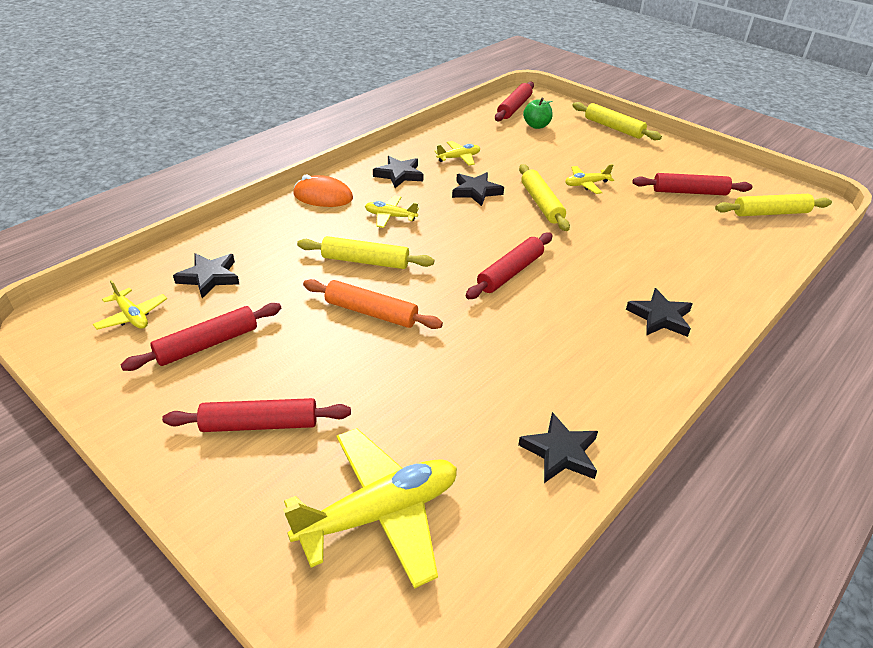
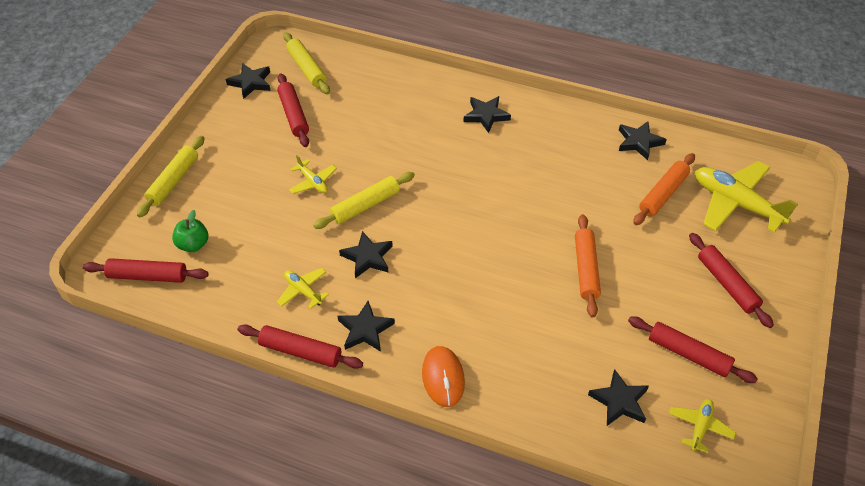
camera: 110 degrees left, 10 degrees up
(365, 261) = (526, 298): yellow rolling pin -> none
(390, 216) = (448, 307): yellow plane -> none
(444, 432) = (663, 194): none -> orange rolling pin
(510, 272) = (483, 202): red rolling pin -> red rolling pin (300, 351)
(746, 179) = (250, 83): none -> black star

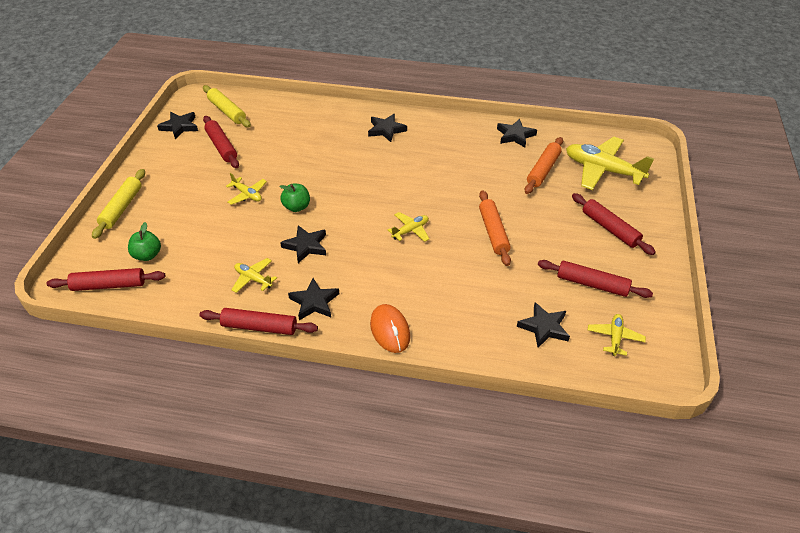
camera: 10 degrees left, 5 degrees down
(365, 205) = (296, 207): yellow rolling pin -> green apple
(490, 254) = (410, 230): none -> yellow plane

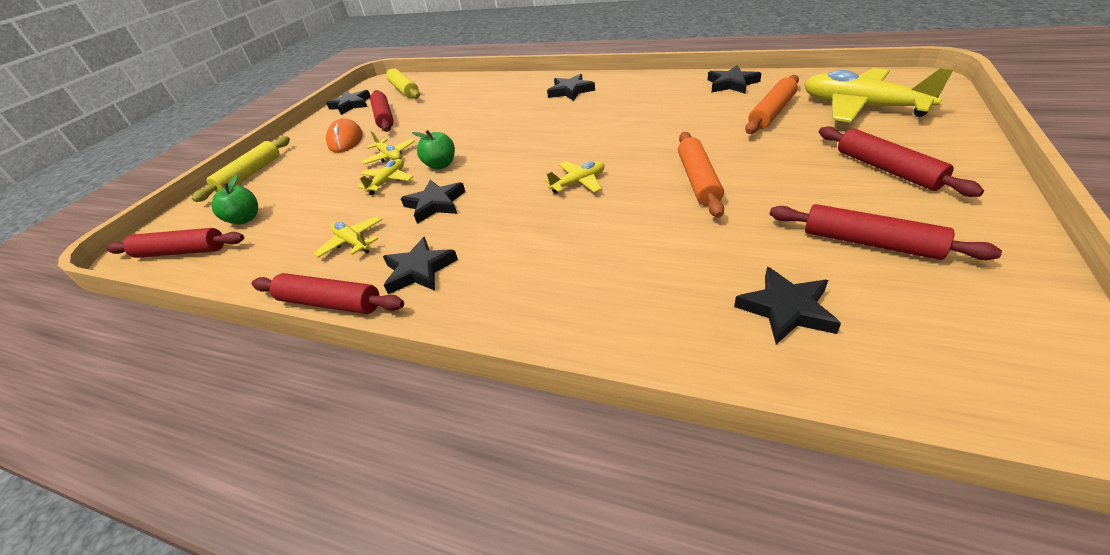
camera: 15 degrees right, 5 degrees down
(390, 330) = (517, 310): orange mouse -> orange mouse (345, 140)
(615, 337) = (934, 329): yellow plane -> yellow plane (388, 181)

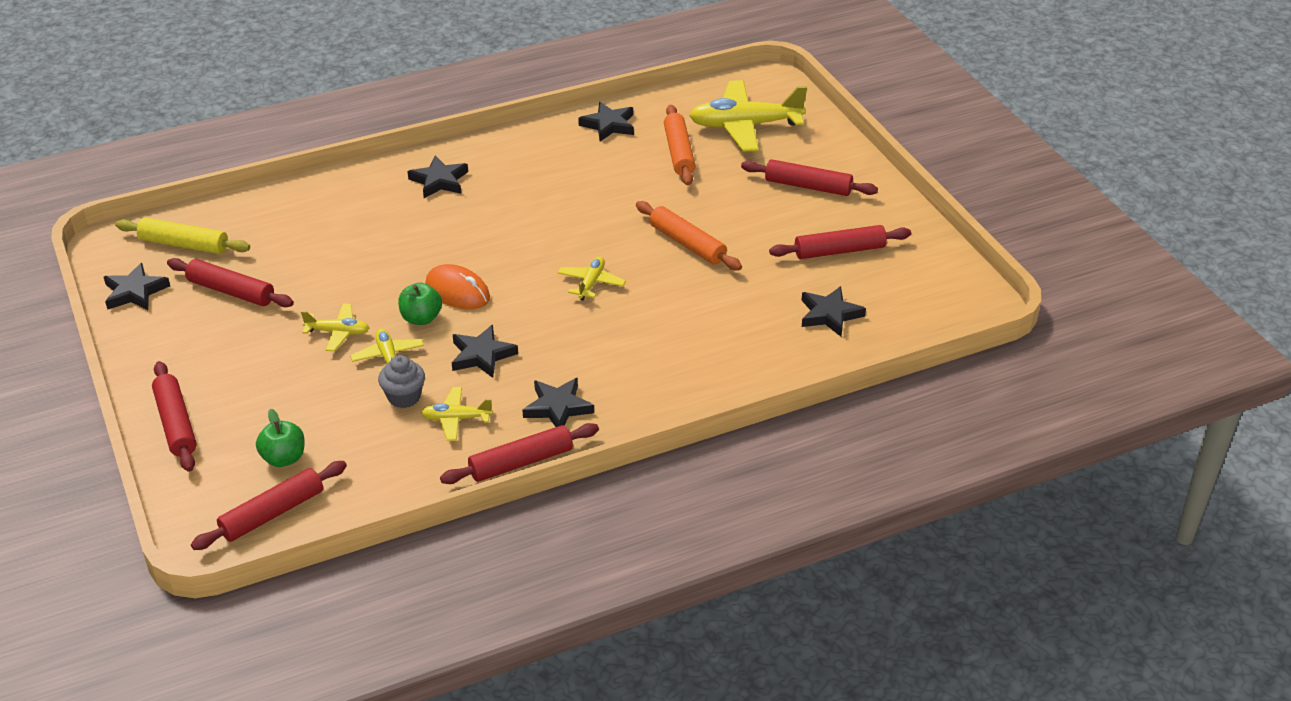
camera: 50 degrees left, 0 degrees up
(250, 175) = (176, 424): yellow rolling pin -> red rolling pin
(345, 140) = (233, 337): orange mouse -> orange mouse (457, 291)
(353, 211) = (404, 397): none -> grey cupcake

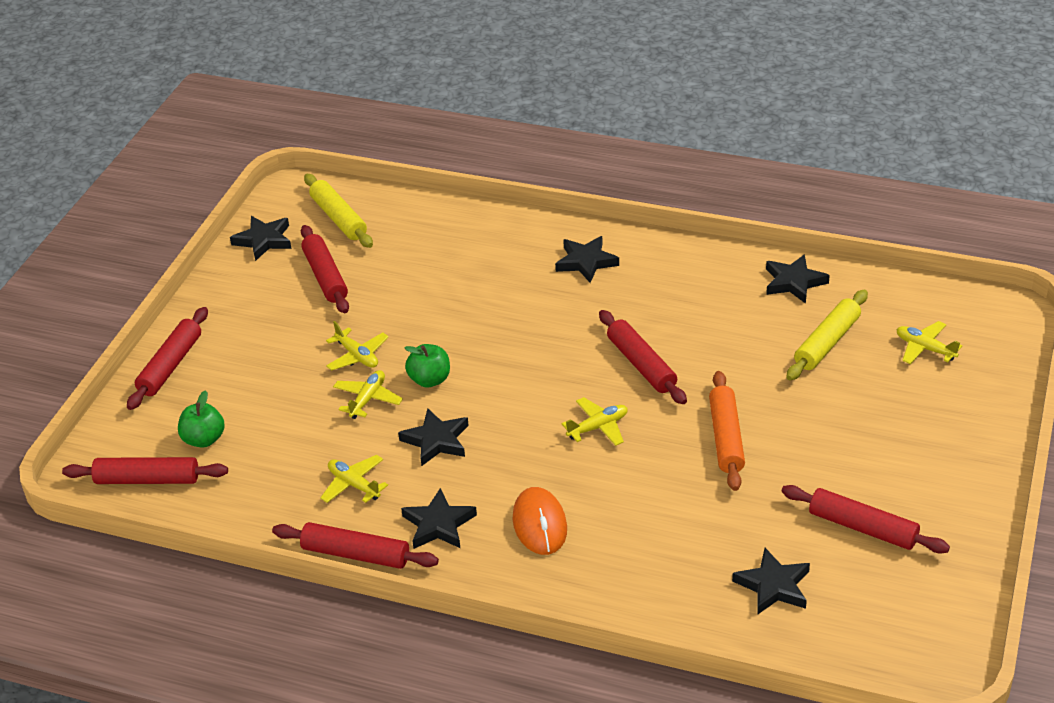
camera: 45 degrees right, 0 degrees up
(404, 397) = (339, 441): grey cupcake -> none
(457, 291) = (484, 372): orange mouse -> orange mouse (539, 524)
(679, 152) = (827, 343): orange rolling pin -> yellow rolling pin
(745, 126) = (925, 348): yellow plane -> yellow plane, size x0.50
(808, 186) = (912, 444): red rolling pin -> red rolling pin (641, 365)

